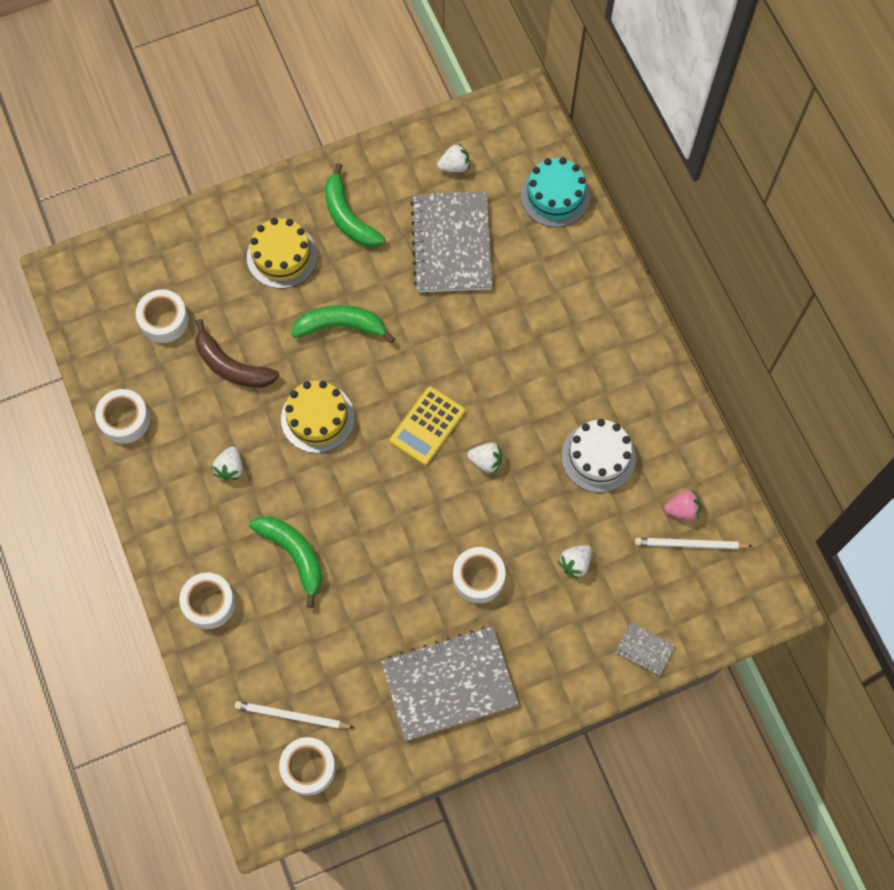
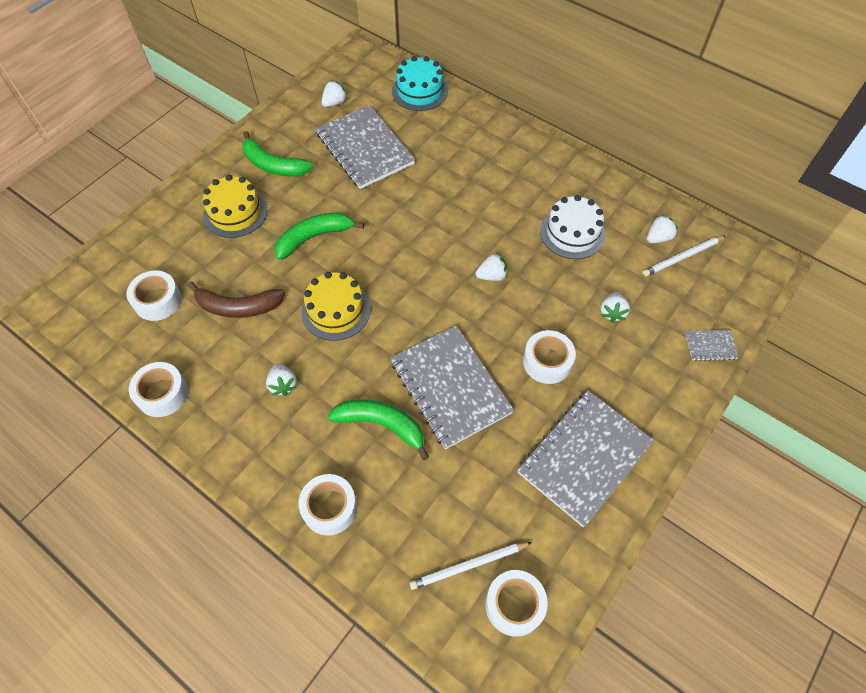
camera: 30 degrees left, 10 degrees down
(374, 553) = (450, 387): none -> grey notebook
(427, 426) = (429, 273): yellow calculator -> none
(682, 510) = (658, 238): pink strawberry -> white strawberry

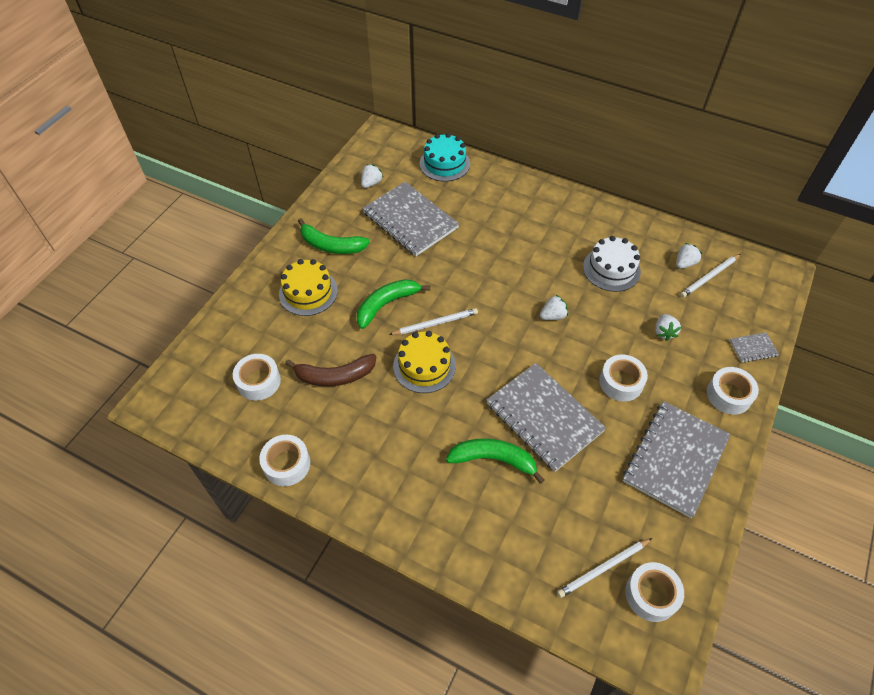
camera: 10 degrees left, 5 degrees down
(283, 385) = (395, 438): white strawberry -> none
(329, 507) = (467, 539): white tape -> white tape (728, 395)
(360, 266) = (435, 323): none -> white pencil

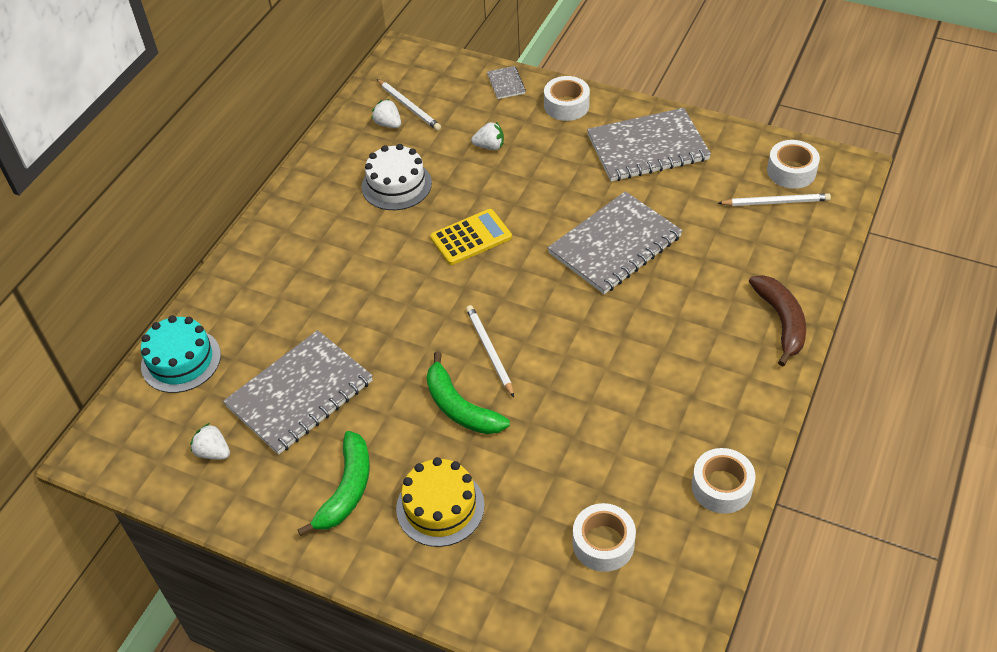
camera: 90 degrees left, 5 degrees down
(335, 376) = (583, 452): brown banana -> brown banana (781, 321)
(424, 366) = (557, 358): yellow cake -> none
(493, 459) = (675, 287): green banana -> none
(553, 316) = (471, 237): white strawberry -> yellow calculator
(603, 568) = (775, 202): white pencil -> white pencil turned 60 degrees counterclockwise
(621, 382) = (560, 183): white tape -> none
(675, 459) = (647, 148): grey notebook -> grey notebook turned 45 degrees counterclockwise

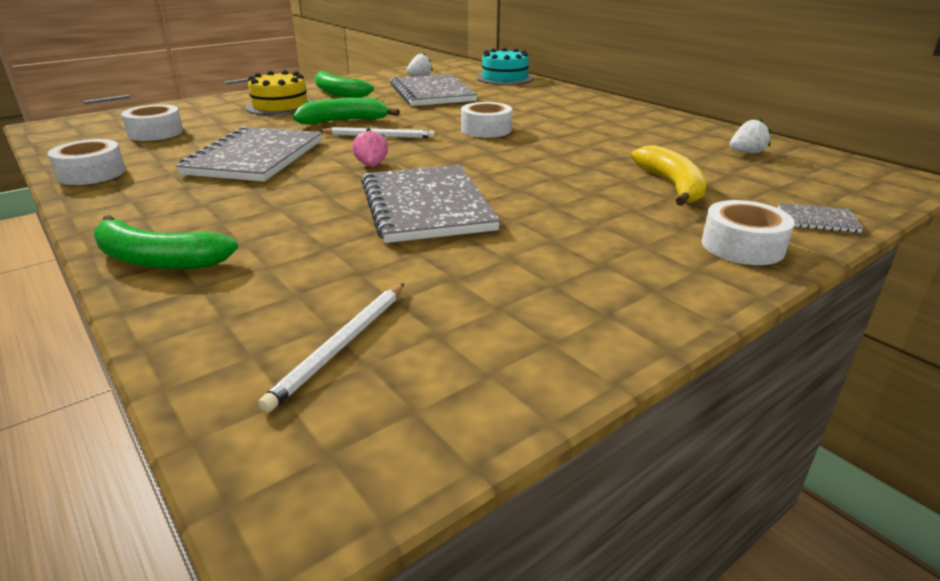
camera: 115 degrees right, 20 degrees down
(396, 185) = (635, 142): white cake -> none
(409, 106) = (779, 165): white pencil -> none
(471, 237) = (524, 153): yellow calculator -> none
(489, 146) = (672, 186): white strawberry -> yellow banana
(565, 313) = (371, 165): none -> pink strawberry
(647, 148) = (591, 277): grey notebook -> grey notebook (255, 157)
(781, 321) = (158, 259): brown banana -> green banana
(791, 171) = (390, 401): white tape -> white tape (486, 130)

